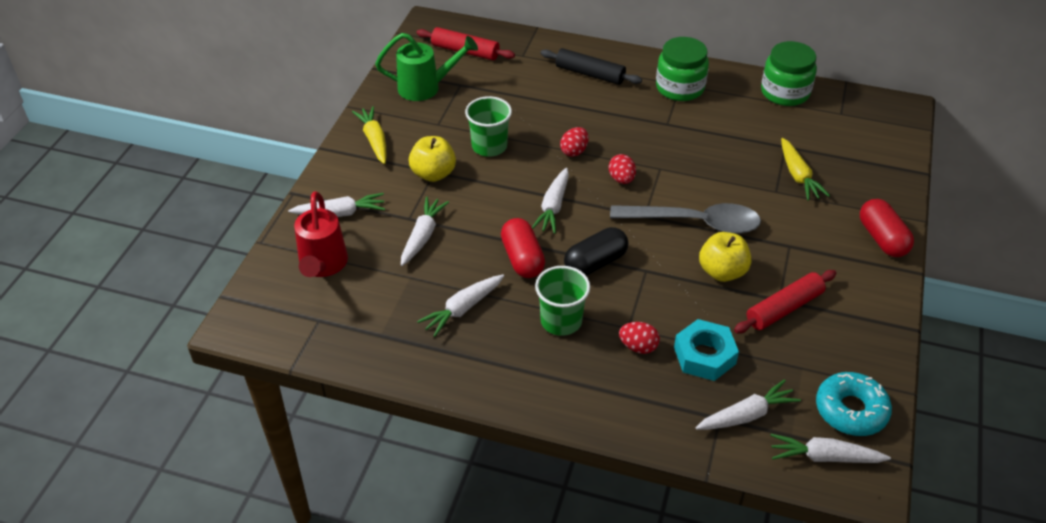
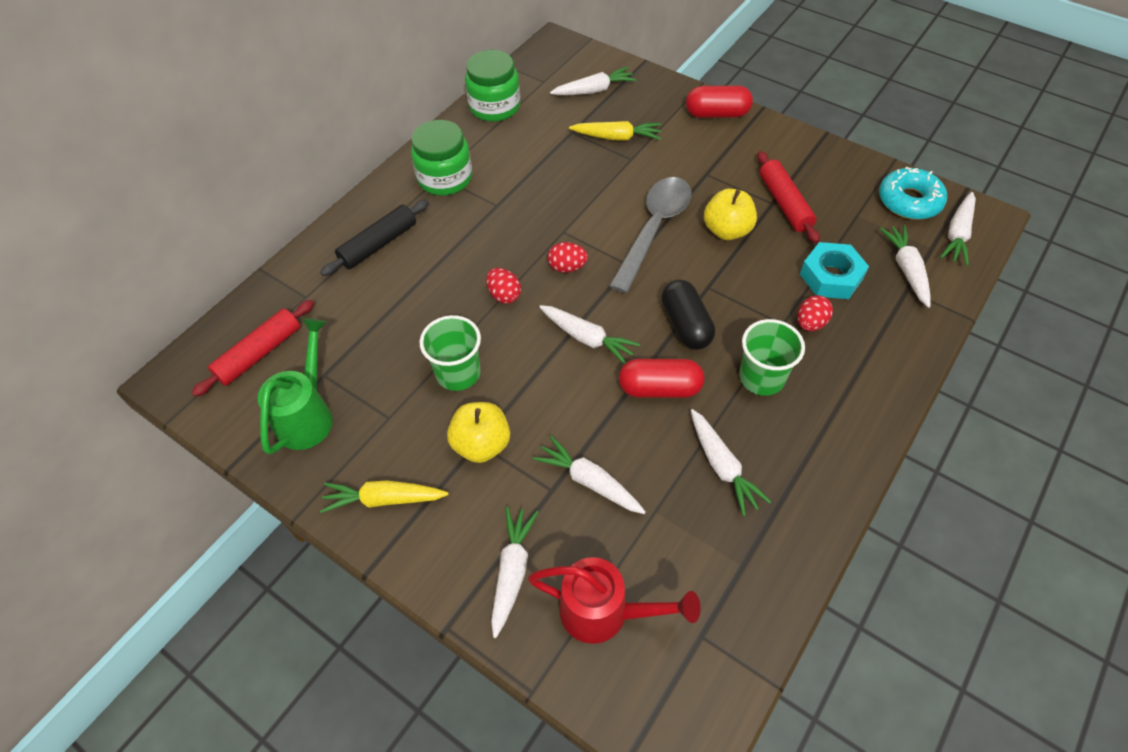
camera: 70 degrees left, 10 degrees up
(853, 147) = (594, 90): none -> white carrot

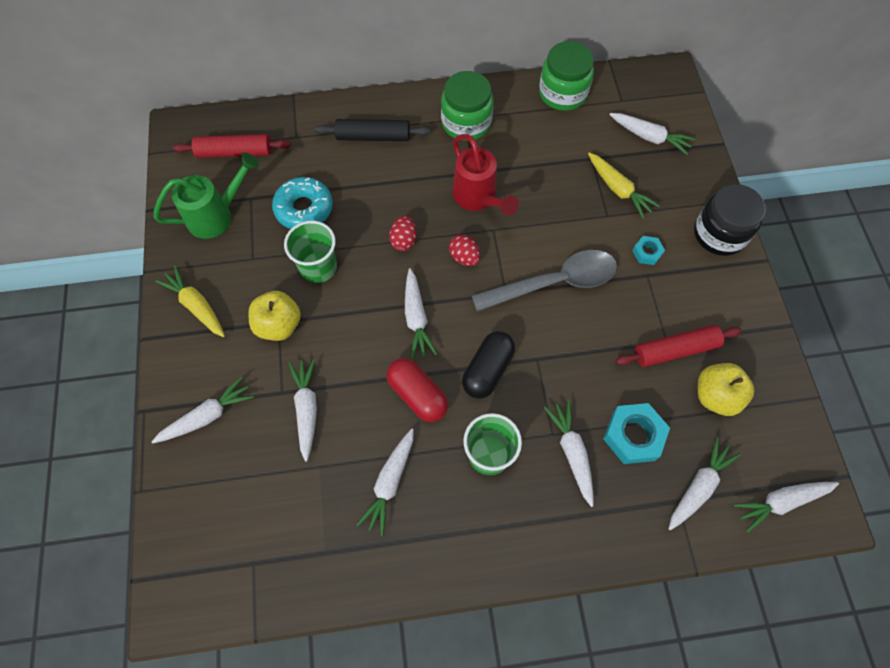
camera: 45 degrees right, 10 degrees up
(604, 613) = (222, 492): red watering can -> red watering can (478, 198)
(688, 160) = (647, 252): none -> turquoise nut
(717, 114) = (719, 234): red capsule -> black jar
(727, 230) = (604, 331): yellow apple -> yellow apple (715, 396)
(784, 203) = (675, 350): red rolling pin -> red rolling pin turned 45 degrees clockwise
(810, 323) = (572, 453): red egg -> white carrot
(909, 201) = (779, 440): turquoise donut -> turquoise donut (304, 209)

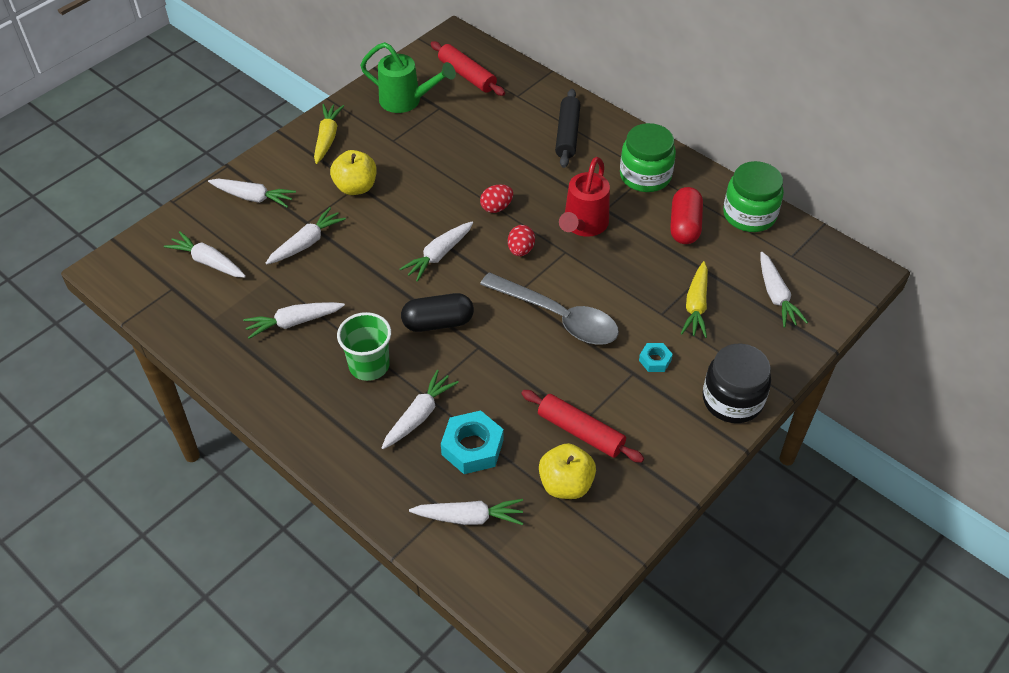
camera: 50 degrees right, 15 degrees down
(304, 209) = (462, 139): turquoise donut -> none
(318, 267) = (423, 177): green cup -> none
(373, 137) = (567, 134): black rolling pin -> black rolling pin turned 45 degrees clockwise
(417, 395) = (376, 295): red capsule -> red capsule (684, 226)
(781, 502) = (511, 586): white carrot -> white carrot (208, 262)

